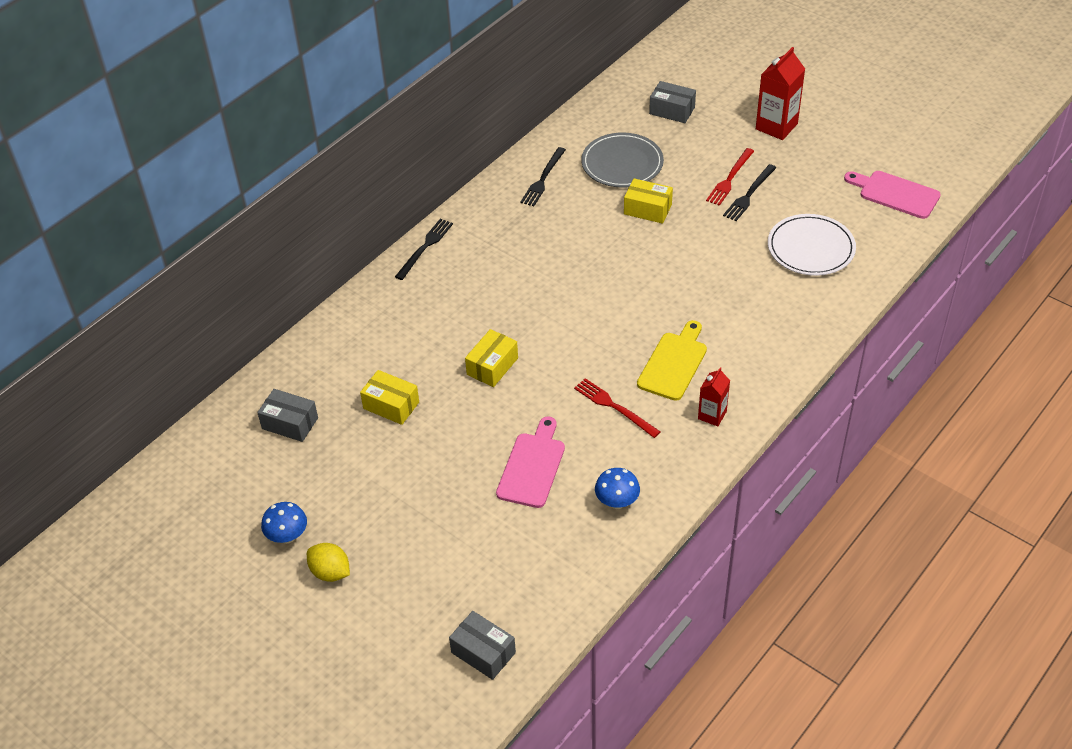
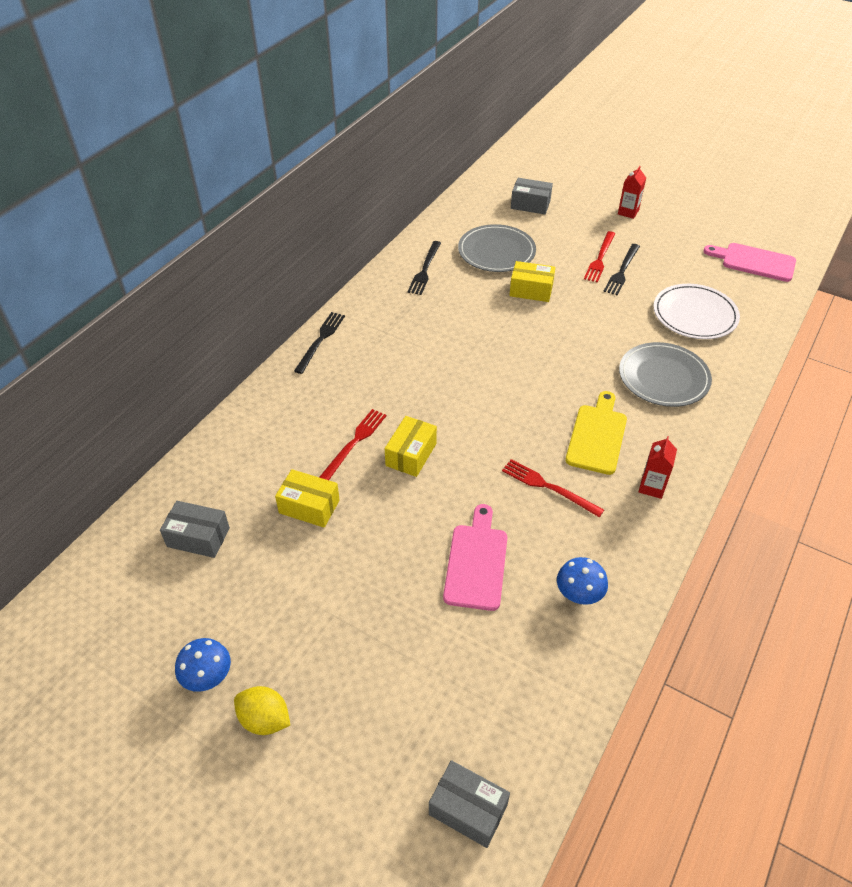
camera: 10 degrees left, 0 degrees up
(441, 351) = (354, 443): none -> red fork
(757, 311) = (663, 377): none -> grey plate
(776, 126) = (628, 212): red carton -> red carton, size x0.59

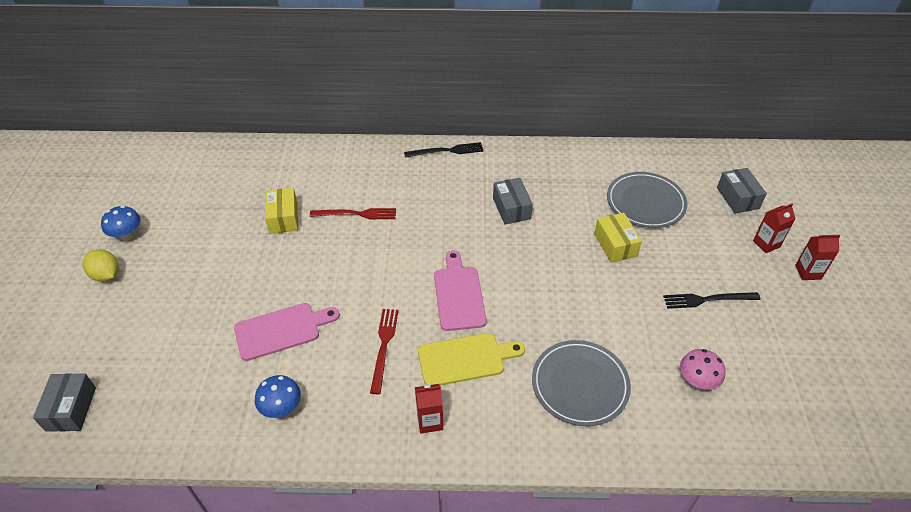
camera: 60 degrees right, 0 degrees up
(198, 537) = (230, 180): grey box -> grey box (511, 208)
(265, 719) = (106, 275): yellow lemon -> yellow lemon turned 45 degrees counterclockwise
(411, 454) = (365, 249): yellow box -> none
(425, 270) = (578, 170): black fork -> none
(587, 216) = (766, 244): none -> red carton
(600, 258) = (709, 276): red fork -> none
(695, 314) = (696, 381): white plate -> pink mushroom
(754, 262) = (842, 410): pink cutting board -> pink cutting board (458, 294)

